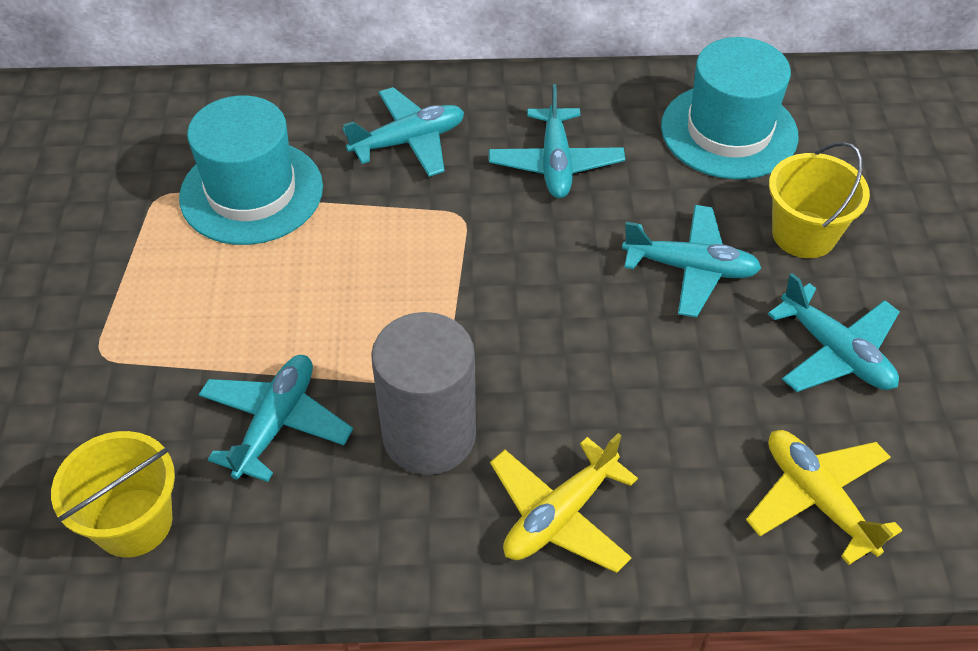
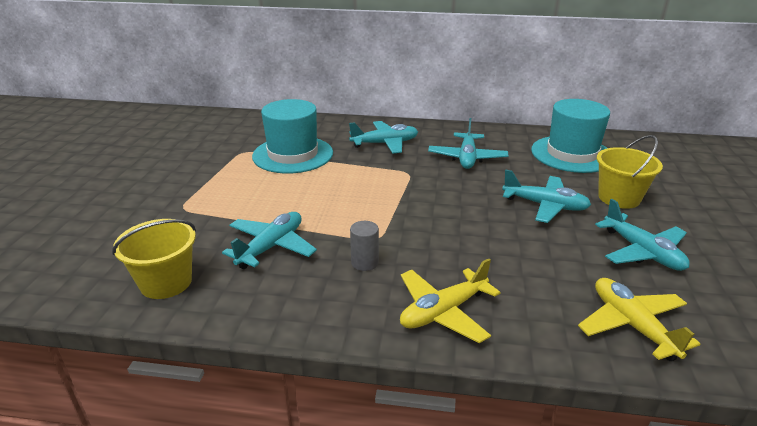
camera: 10 degrees right, 20 degrees down
(429, 436) = (364, 263): grey cylinder -> grey cylinder, size x0.45

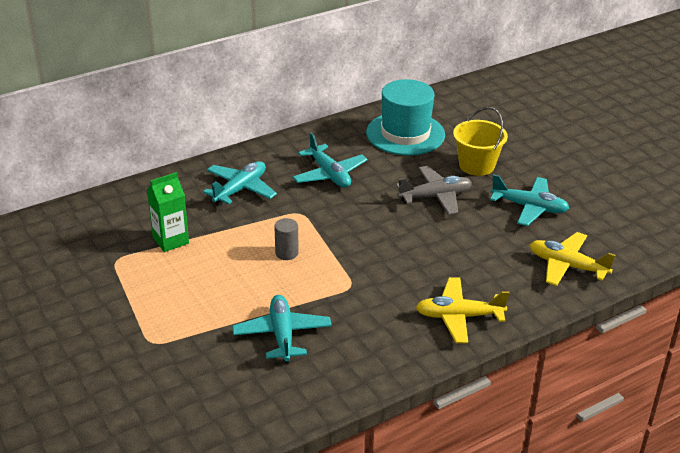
camera: 40 degrees left, 5 degrees up
(166, 282) = (244, 405): yellow bucket -> none
(293, 154) = (171, 240): turquoise hat -> green carton
(364, 263) = (367, 310): grey cylinder -> grey cylinder (286, 253)
(443, 312) = (459, 316): yellow plane -> yellow plane turned 75 degrees clockwise
(545, 205) = (435, 197): turquoise plane -> grey plane

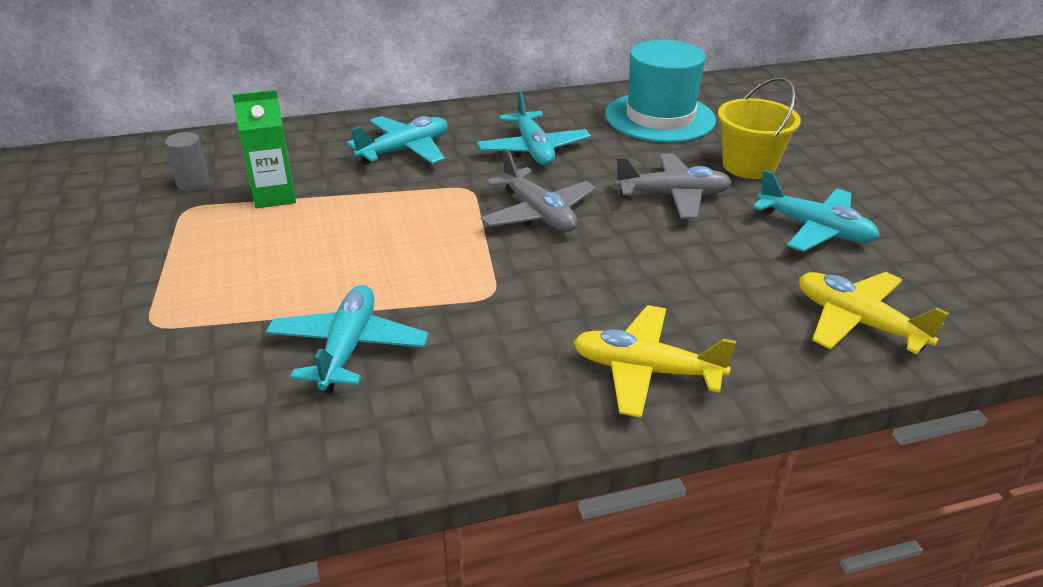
camera: 15 degrees right, 0 degrees up
(286, 253) = (421, 235): grey cylinder -> grey cylinder (193, 183)
(354, 224) = (538, 213): none -> grey plane

